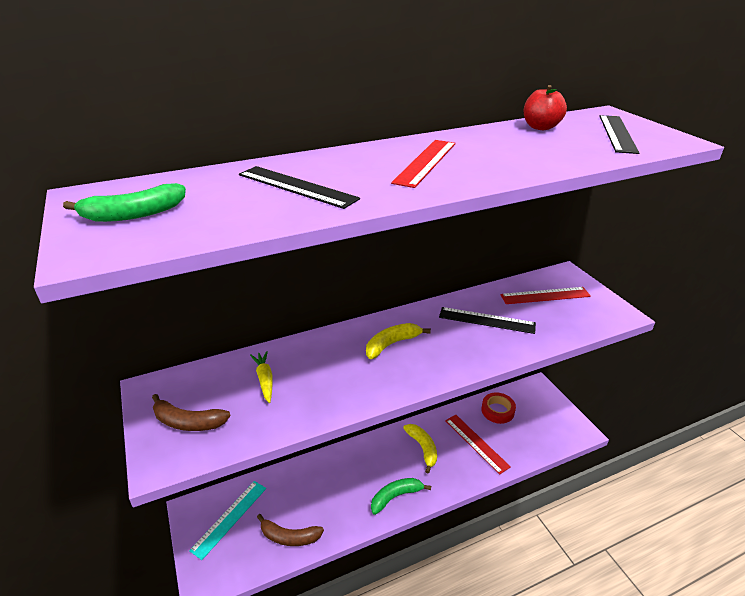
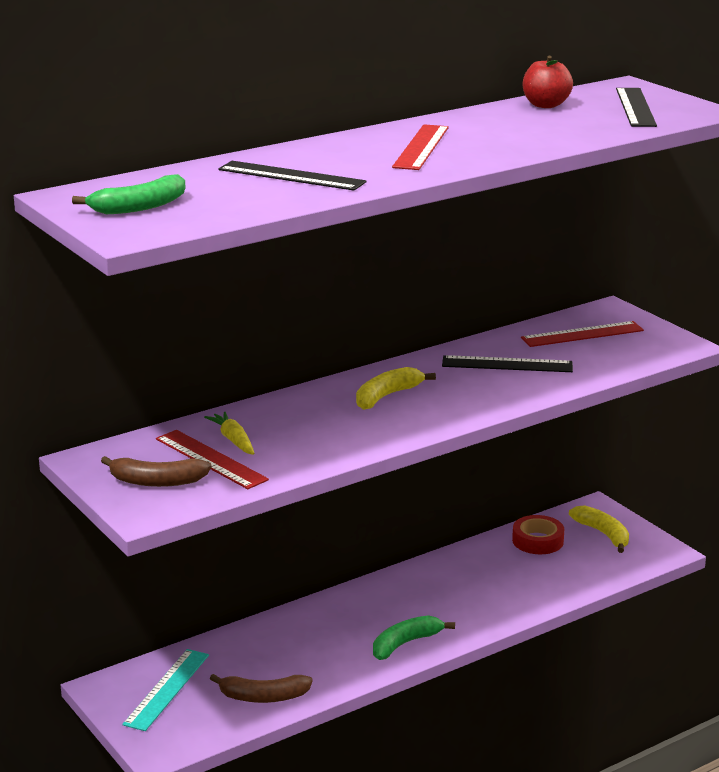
camera: 10 degrees left, 10 degrees down
(422, 448) = (432, 591): yellow banana -> yellow banana (603, 534)
(476, 443) = (511, 578): red ruler -> red ruler (210, 459)

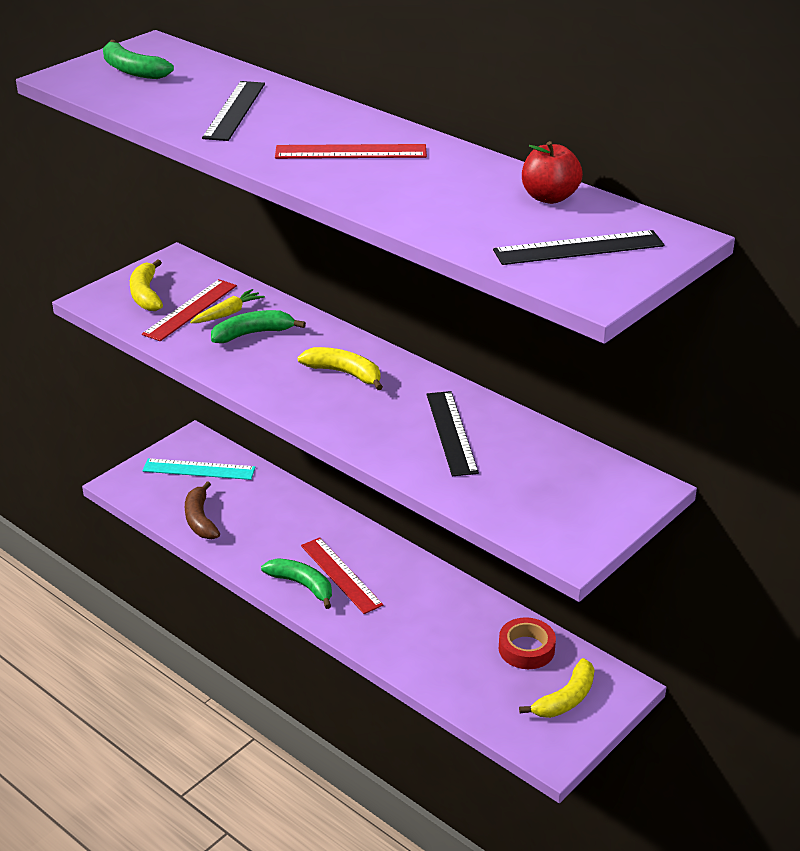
camera: 75 degrees right, 10 degrees up
(156, 481) = (146, 294): brown banana -> yellow banana
(285, 431) = (253, 334): none -> green banana
(582, 334) = (559, 474): red ruler -> red ruler (341, 575)

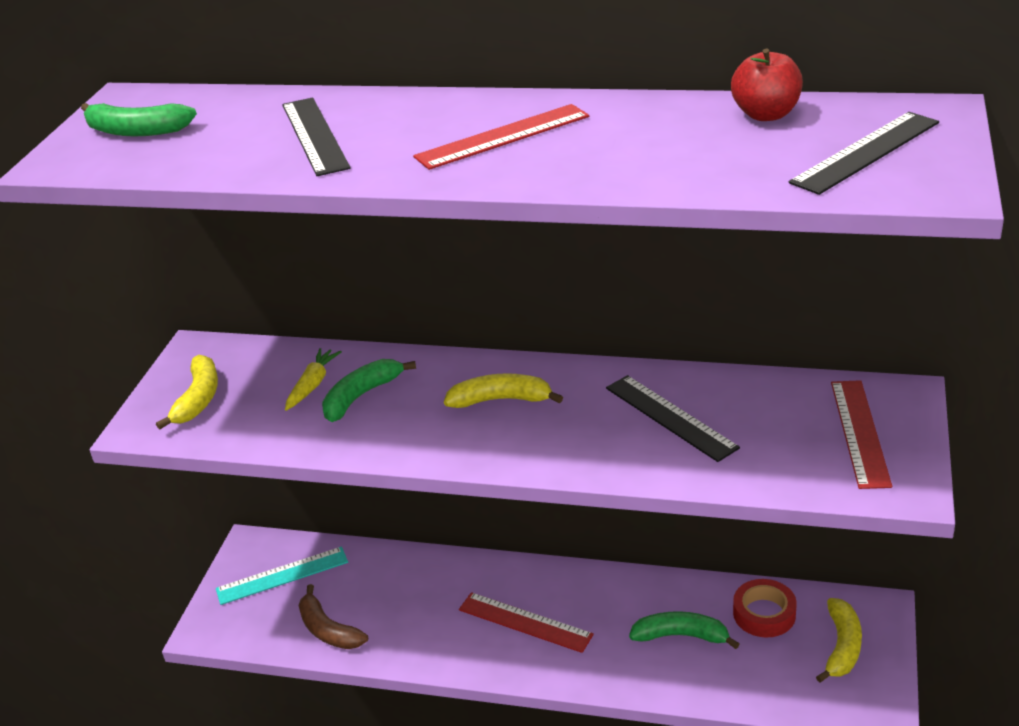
camera: 25 degrees left, 0 degrees up
(146, 294) = (198, 399): yellow banana -> yellow banana turned 135 degrees counterclockwise
(190, 310) = (265, 397): red ruler -> red ruler (859, 432)
(302, 585) = (495, 652): green banana -> green banana (681, 636)

